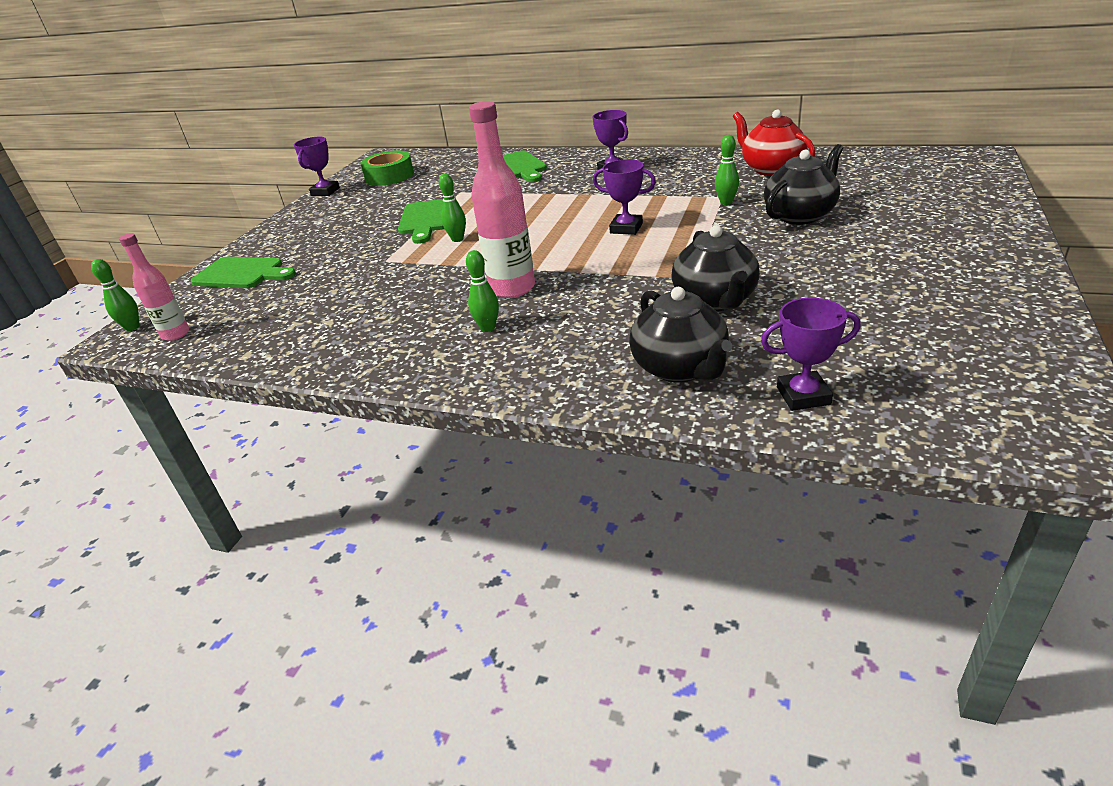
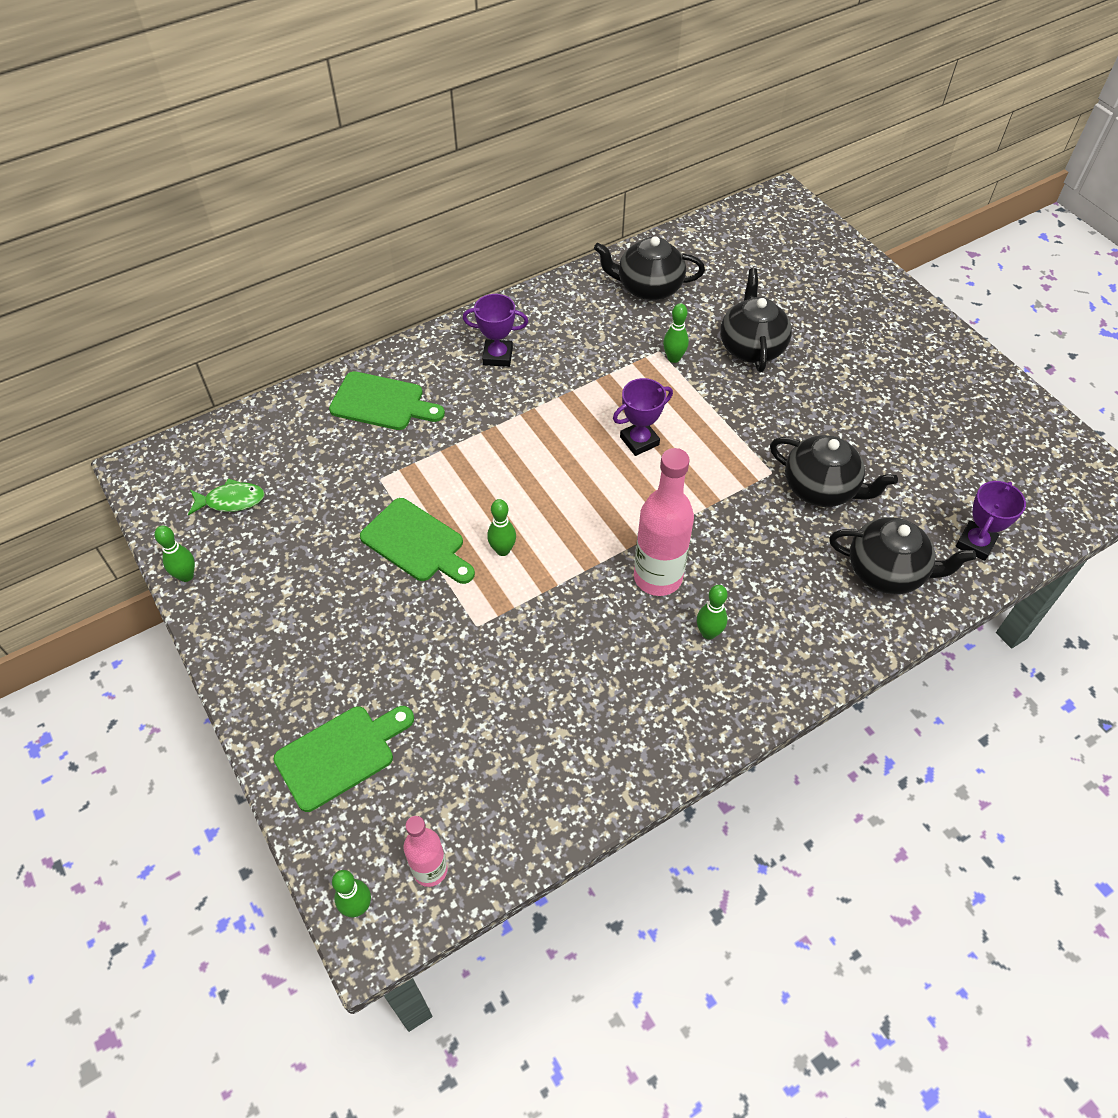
camera: 55 degrees left, 20 degrees up
(325, 192) = (186, 576): purple trophy -> green bowling pin
(389, 176) = (231, 500): green tape -> green fish
(771, 169) = (648, 288): red teapot -> black teapot

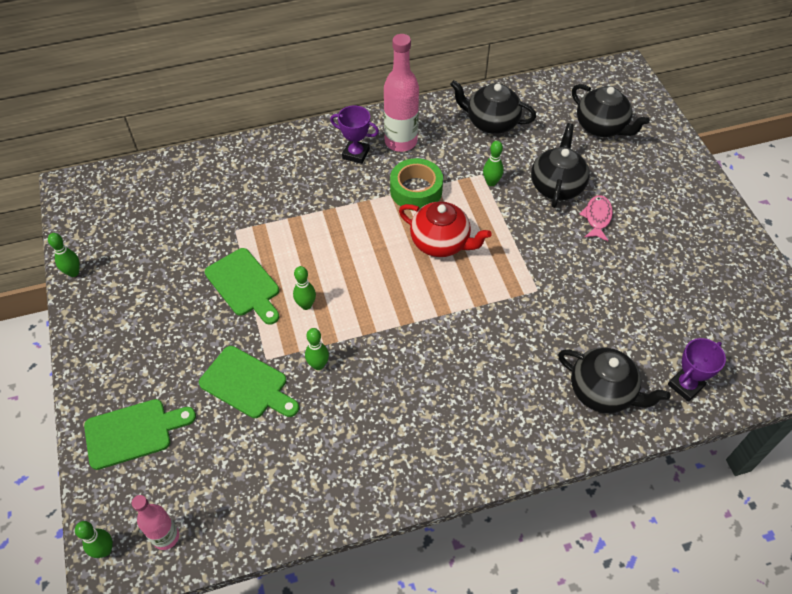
camera: 15 degrees right, 0 degrees up
(231, 500) = (124, 224): green fish -> none
(382, 402) = (257, 172): green cutting board -> green cutting board (247, 384)
(587, 385) = (416, 190): none -> green tape
(639, 441) = (441, 242): purple trophy -> red teapot
(658, 577) = (416, 353): pink bottle -> pink bottle (401, 141)
(708, 633) = (440, 407): green bowling pin -> green bowling pin (318, 365)
(810, 375) = (597, 218): none -> pink fish
(821, 488) = (572, 311): black teapot -> black teapot (601, 127)

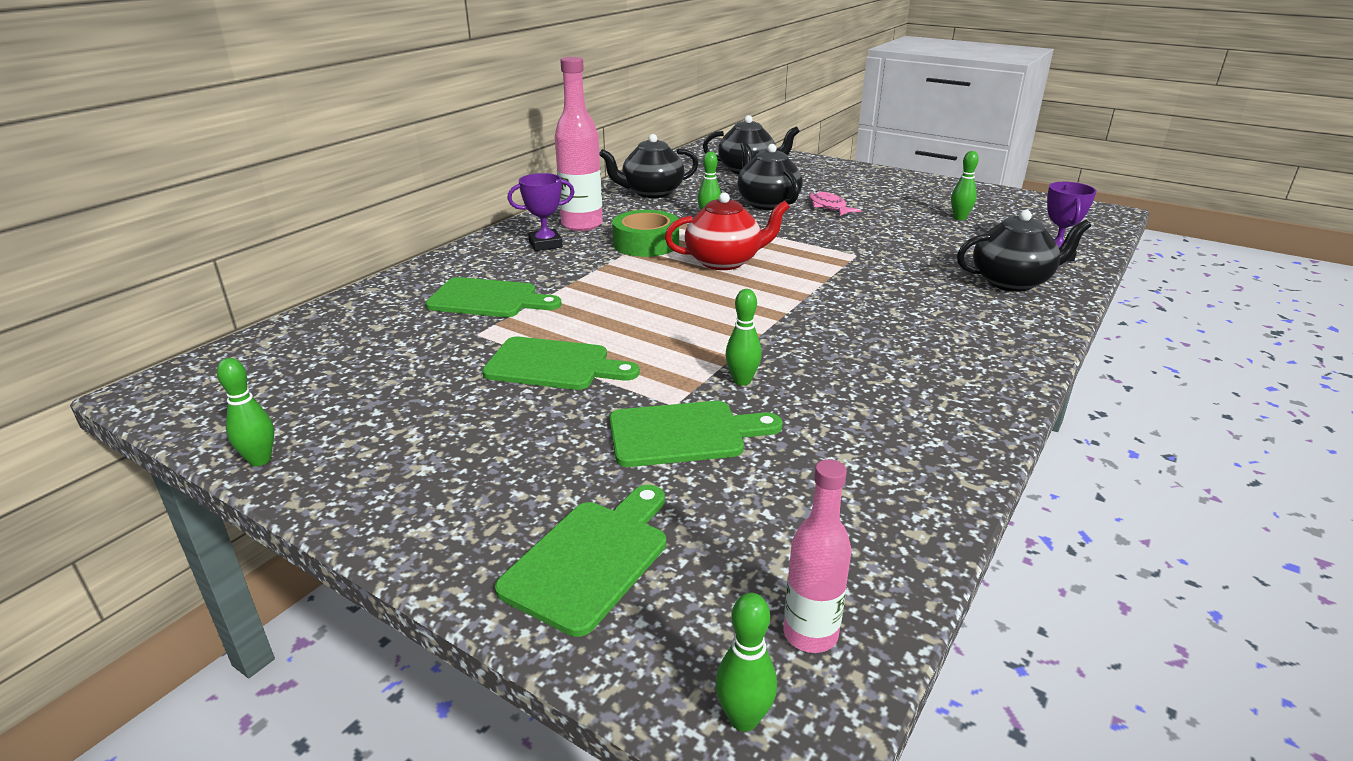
camera: 40 degrees left, 25 degrees down
(270, 198) = (488, 299): none -> green cutting board
(306, 305) = (654, 348): green bowling pin -> green bowling pin (959, 218)

